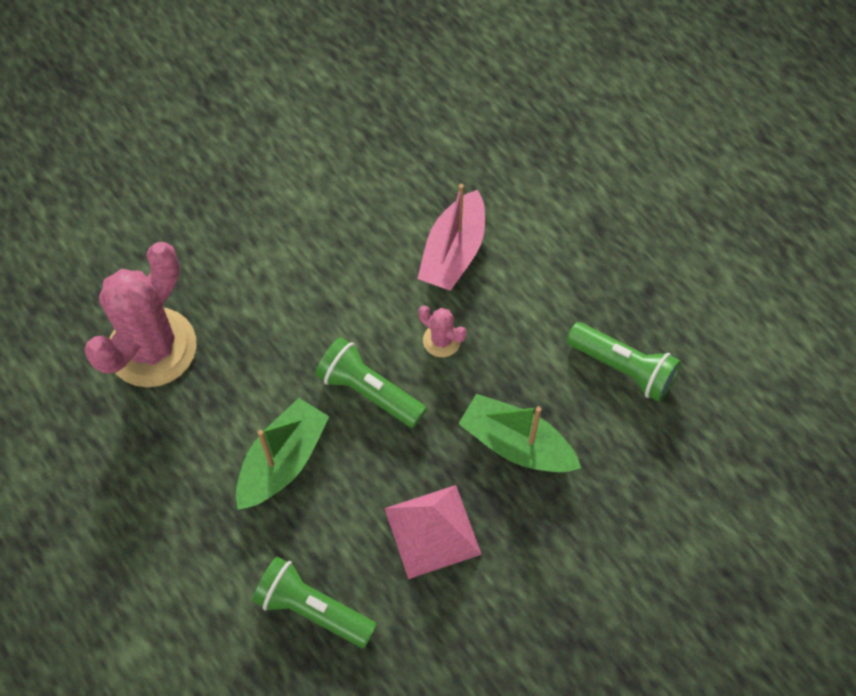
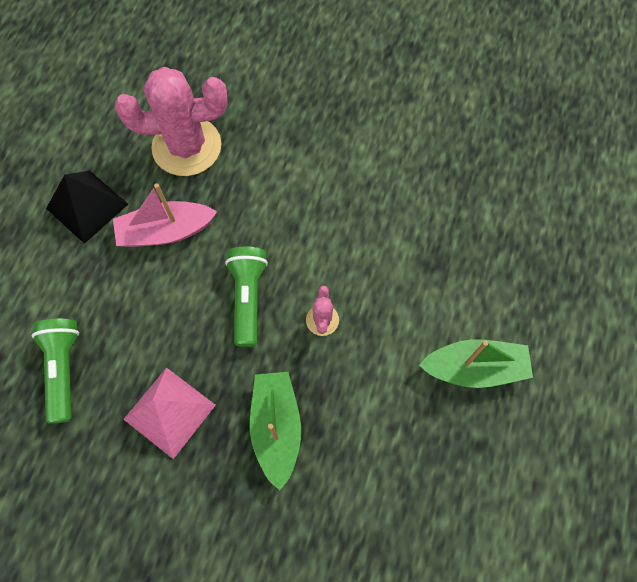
camera: 55 degrees right, 5 degrees up
(140, 485) = (87, 206): none -> black pyramid
(283, 461) = (158, 278): green boat -> green boat (474, 368)
(453, 252) = (399, 281): pink boat -> pink boat (166, 231)
(623, 368) = (396, 468): green flashlight -> none

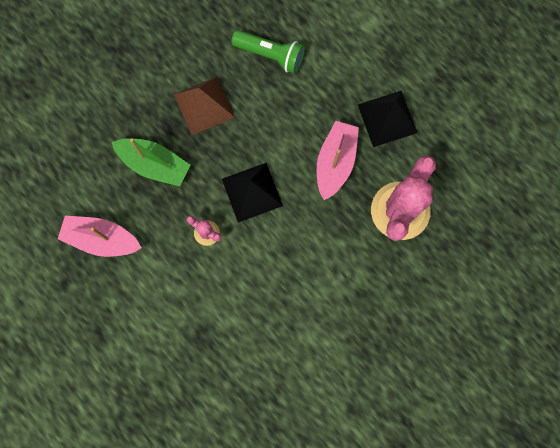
camera: 120 degrees right, 10 degrees up
(169, 412) = (204, 105): pink pyramid -> brown pyramid
(248, 298) = (252, 192): green flashlight -> black pyramid
(402, 434) = (101, 239): none -> pink boat
(474, 368) = (113, 314): green boat -> none

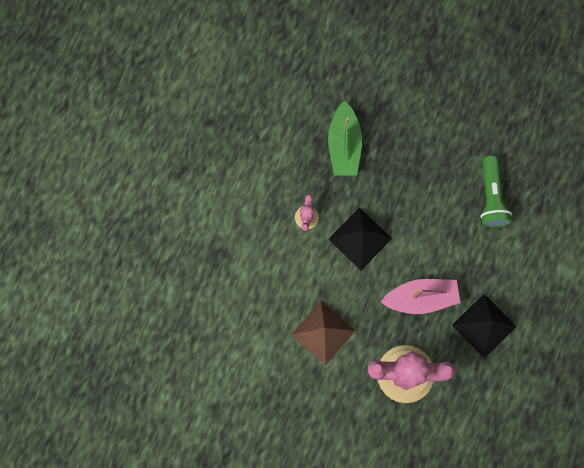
camera: 65 degrees right, 0 degrees up
(101, 239) = (260, 133): pink boat -> none
(204, 105) = (416, 161): brown pyramid -> brown pyramid (323, 332)

